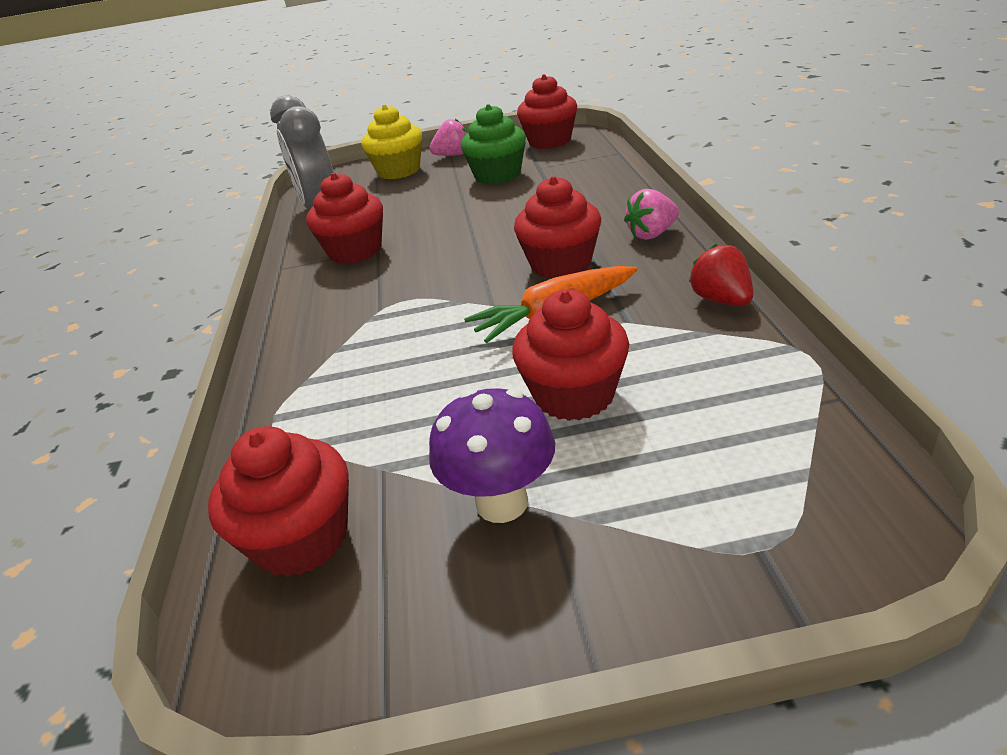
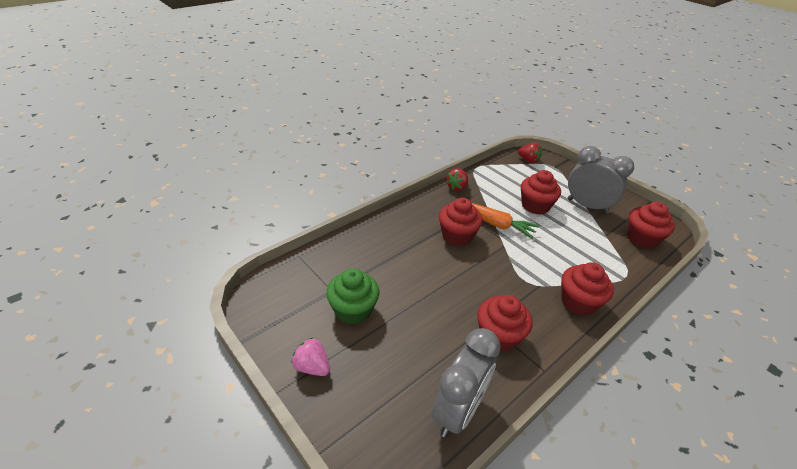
camera: 130 degrees left, 5 degrees up
(399, 171) = (358, 396): yellow cupcake -> none
(502, 503) = (587, 206): purple mushroom -> grey clock
(550, 141) = (275, 304): red cupcake -> red cupcake (578, 302)
(652, 234) = (413, 214): pink strawberry -> none
(829, 491) = (528, 160): none -> red strawberry

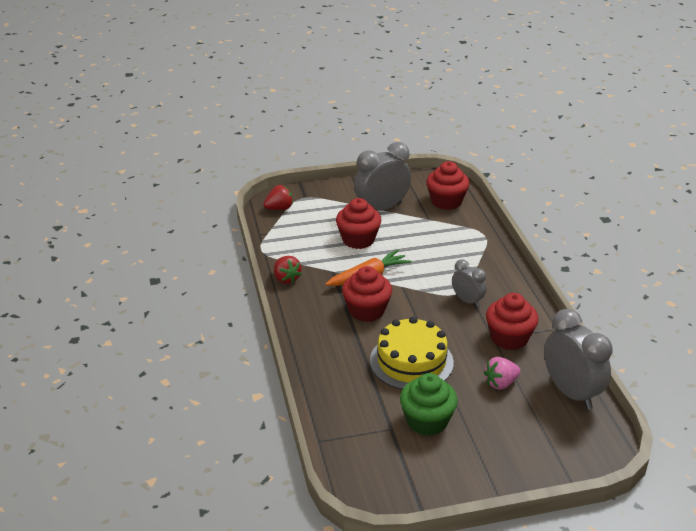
camera: 60 degrees left, 5 degrees down
(312, 367) = (483, 470): pink strawberry -> pink strawberry (500, 383)
(418, 279) = (411, 361): none -> yellow cake
(523, 291) = (467, 301): none -> grey clock
(578, 302) = (497, 275): red cupcake -> none

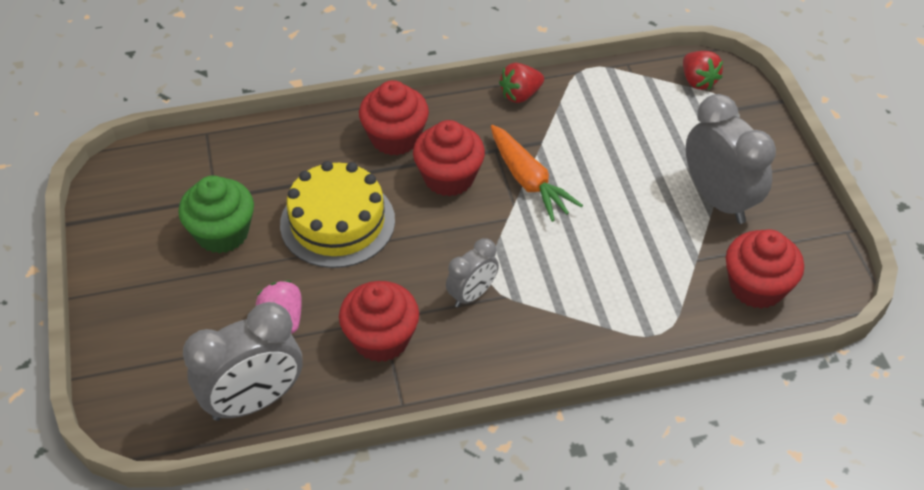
camera: 90 degrees right, 15 degrees up
(358, 240) = (624, 170): red cupcake -> red cupcake (395, 138)

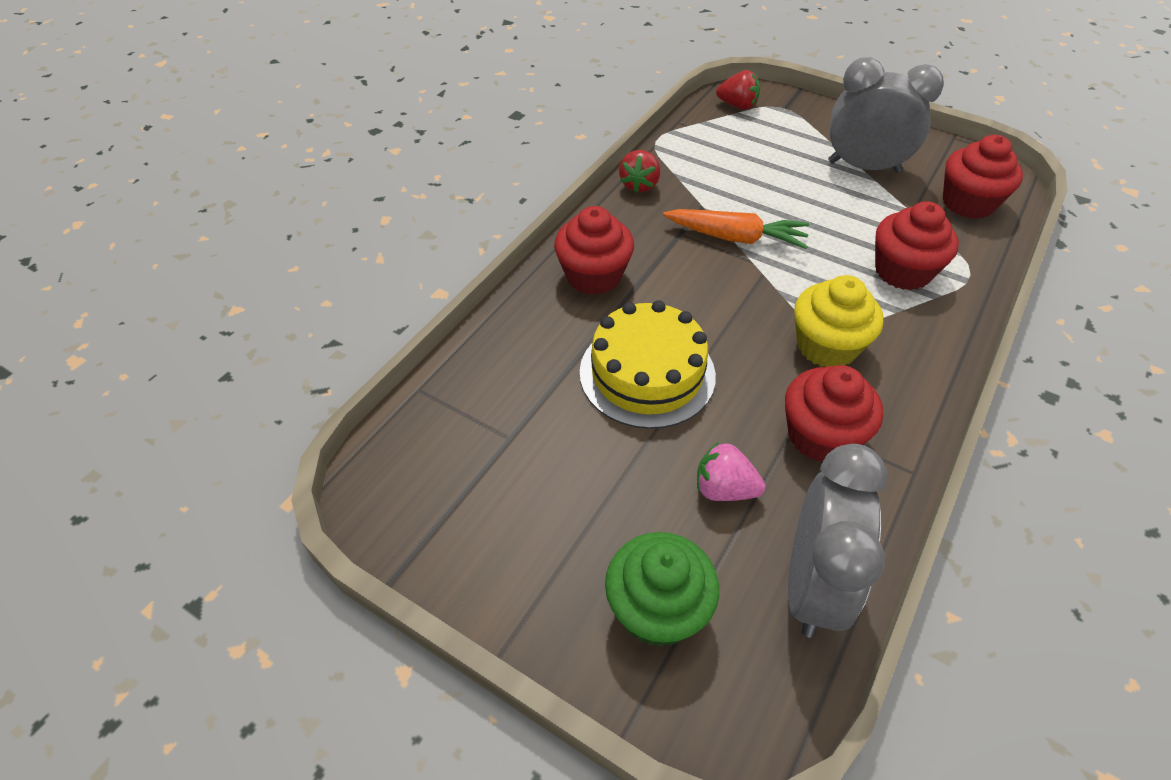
camera: 45 degrees left, 0 degrees up
(222, 233) = (562, 463): green cupcake -> green cupcake (657, 609)
(449, 177) = (679, 275): red cupcake -> red cupcake (902, 271)
(472, 294) = (826, 346): grey clock -> yellow cupcake

